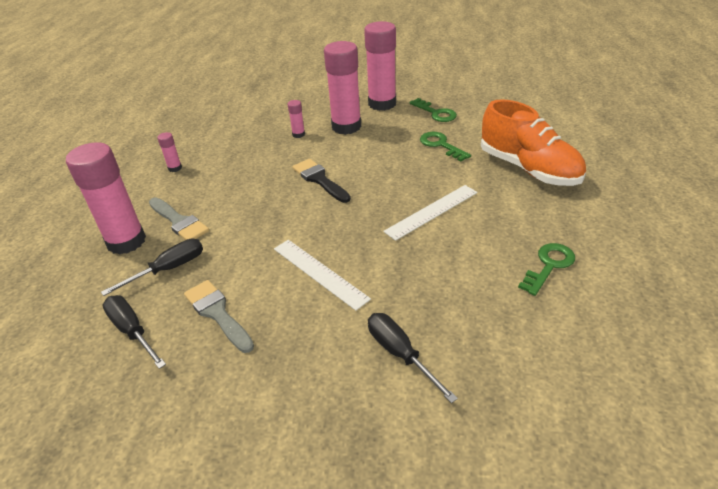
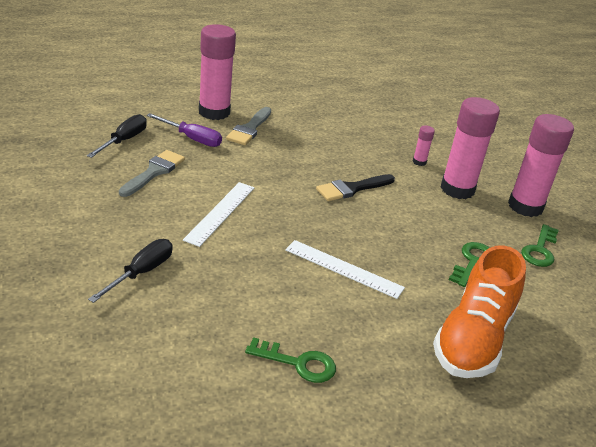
camera: 60 degrees right, 5 degrees down
(168, 269) = (192, 138): black screwdriver -> purple screwdriver
(175, 168) = (318, 109): pink glue stick -> none
(319, 179) = (352, 189): black brush -> black brush turned 150 degrees counterclockwise

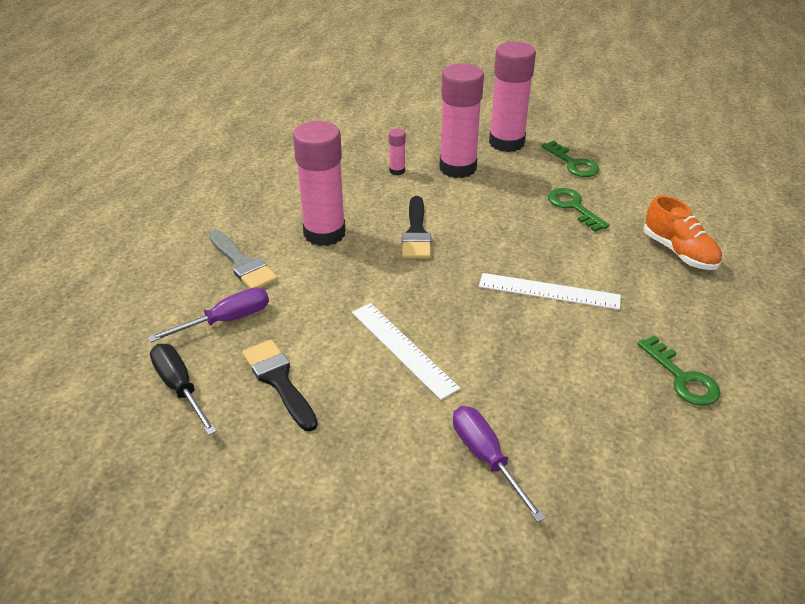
camera: 55 degrees left, 5 degrees up
(141, 272) = (486, 458): black screwdriver -> purple screwdriver
(154, 172) = (279, 381): grey brush -> black brush
(214, 112) = (179, 280): pink glue stick -> pink glue stick (324, 233)
(298, 363) = (682, 378): green key -> green key turned 105 degrees clockwise
(343, 269) = (549, 291): white ruler -> white ruler turned 45 degrees clockwise
(473, 339) = (679, 252): orange shoe -> orange shoe, size x0.62

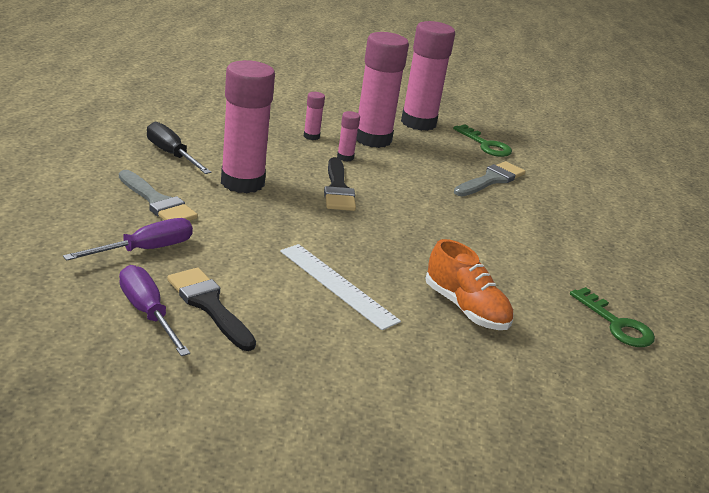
camera: 10 degrees left, 10 degrees down
(180, 388) = (100, 306): black screwdriver -> black screwdriver (171, 154)
(428, 193) = (345, 157): none -> pink glue stick
(486, 458) = (435, 382): purple screwdriver -> purple screwdriver (147, 313)
(549, 291) = (477, 246): white ruler -> none
(573, 207) = (491, 180): green key -> grey brush
(679, 252) = (597, 223): orange shoe -> orange shoe (466, 308)

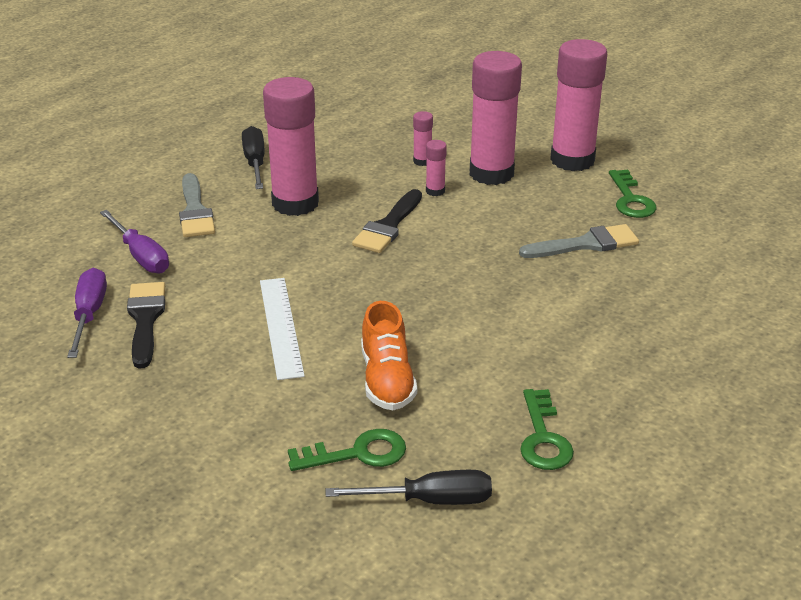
camera: 35 degrees right, 5 degrees up
(145, 249) = (141, 256): purple screwdriver -> purple screwdriver turned 60 degrees clockwise
(508, 373) = (357, 453): none -> green key
(597, 395) = (429, 500): none -> black screwdriver

